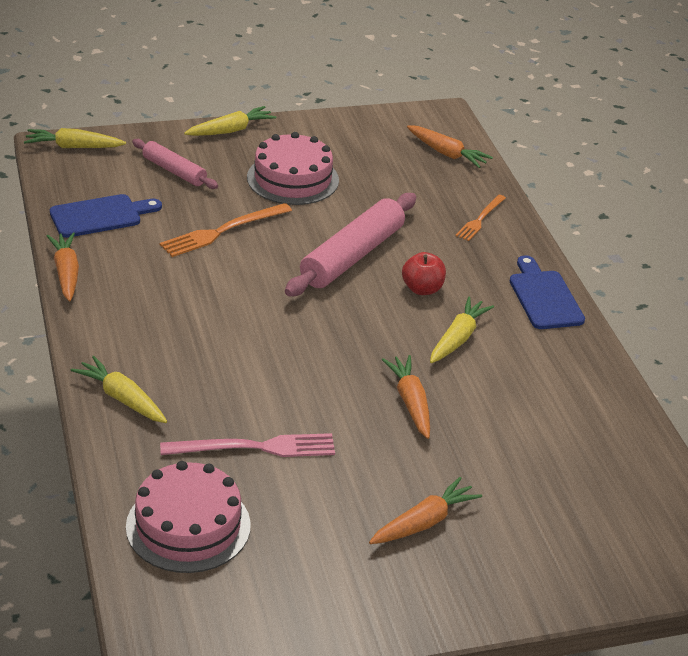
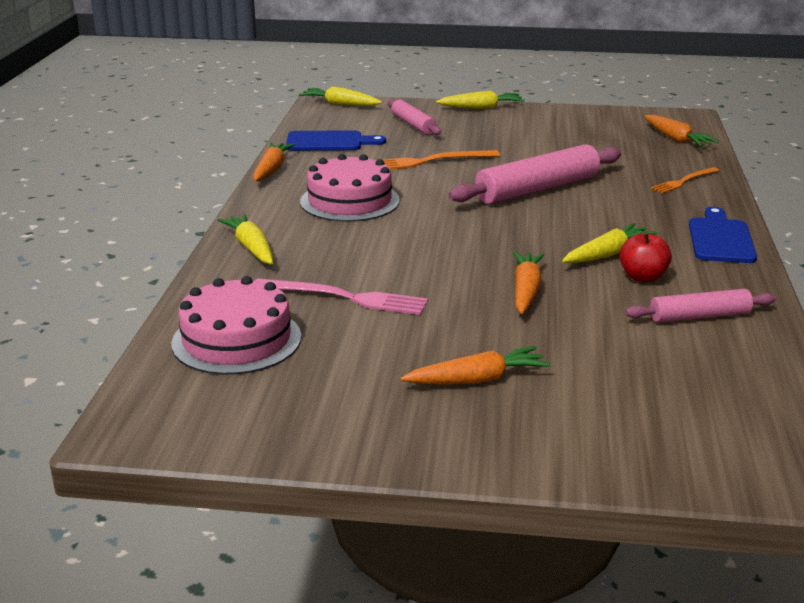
camera: 25 degrees right, 10 degrees down
(293, 179) = (516, 139): pink cake -> pink cake (350, 201)
(422, 289) = (592, 218): red apple -> red apple (642, 277)
(566, 403) = (699, 316): none -> pink rolling pin

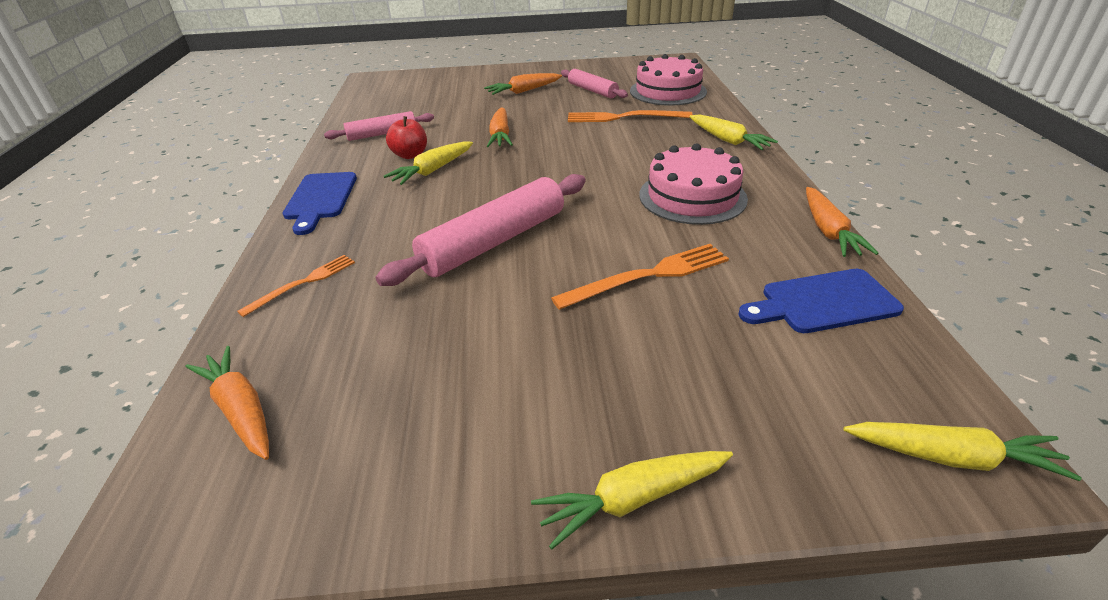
camera: 170 degrees right, 10 degrees up
(345, 297) = (623, 117): pink fork -> orange fork
(413, 125) = (734, 384): pink rolling pin -> pink rolling pin (592, 90)

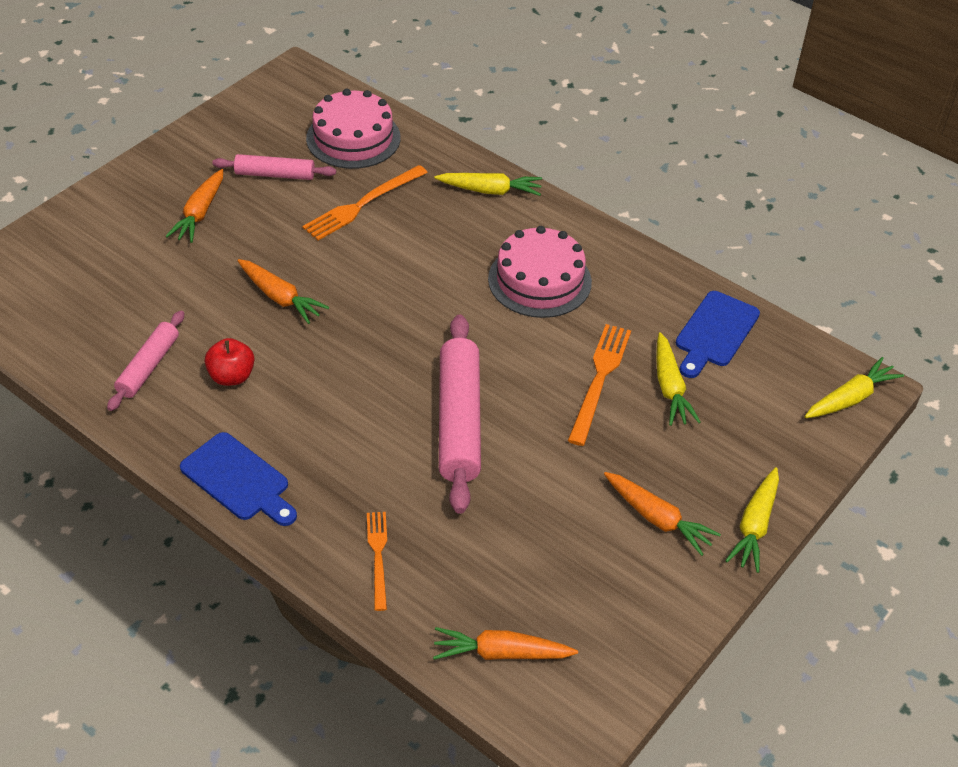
camera: 50 degrees left, 10 degrees up
(432, 170) = (287, 382): yellow carrot -> yellow carrot (670, 387)
(828, 231) = (661, 262): orange carrot -> orange carrot (657, 519)

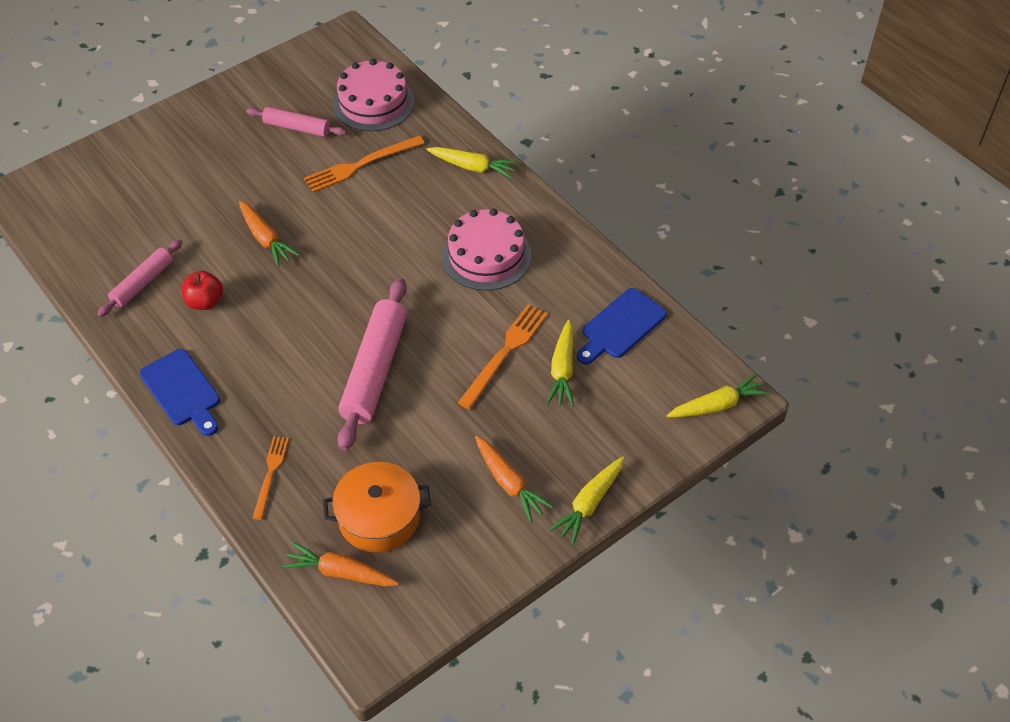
camera: 15 degrees right, 5 degrees up
(200, 213) = (225, 154): orange carrot -> none
(523, 583) = (379, 517): none -> orange pot

